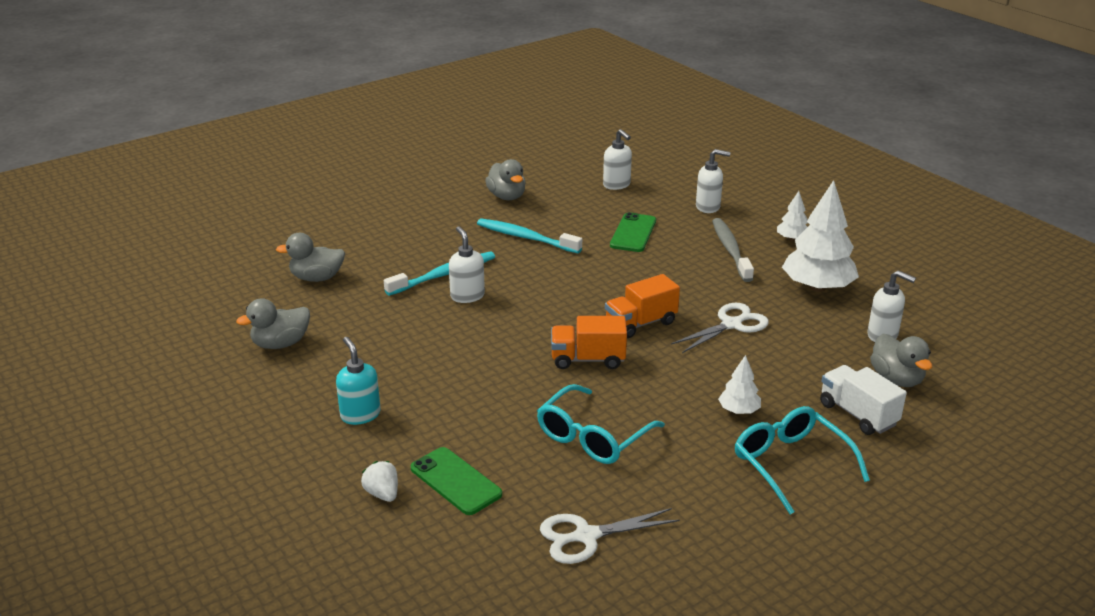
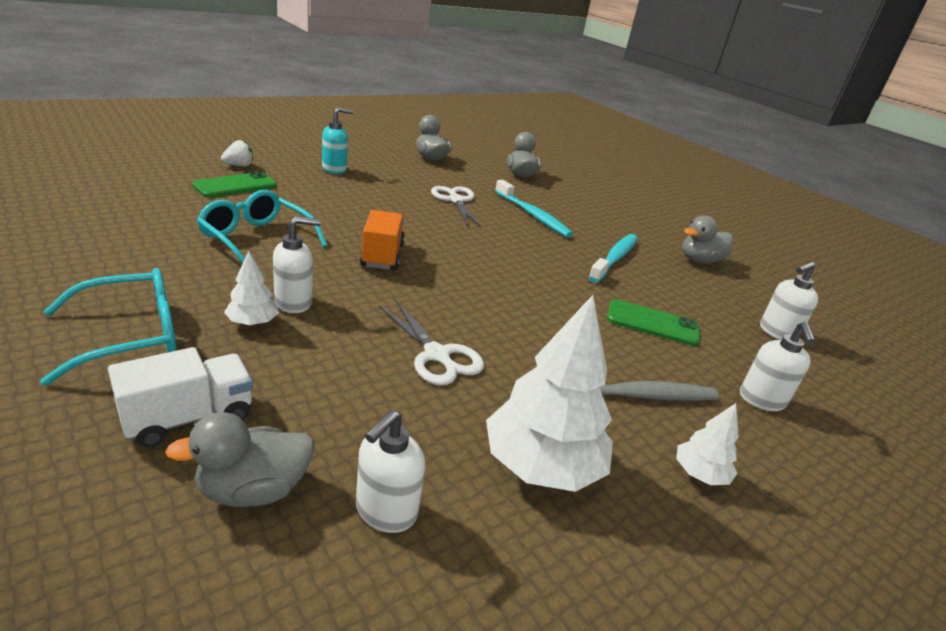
camera: 85 degrees right, 0 degrees up
(467, 296) = (497, 220): white soap dispenser -> white soap dispenser (294, 302)
(586, 536) = (126, 217): white scissors -> white scissors (456, 200)
(640, 323) = (445, 294): orange truck -> none

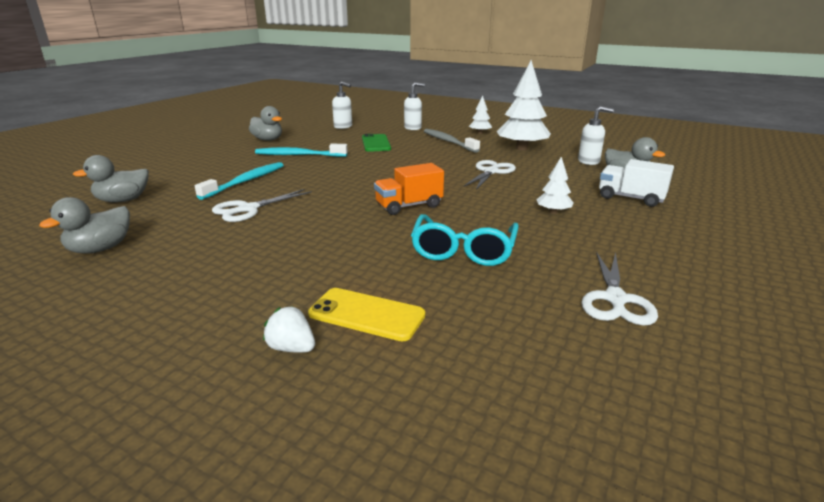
camera: 110 degrees left, 5 degrees down
(86, 253) = (615, 299): none -> white scissors
(130, 336) = (629, 233): turquoise glasses -> none
(235, 185) = (366, 315): green phone -> yellow phone
(294, 302) = (514, 210): white soap dispenser -> none
(334, 169) = (221, 284): turquoise soap dispenser -> none

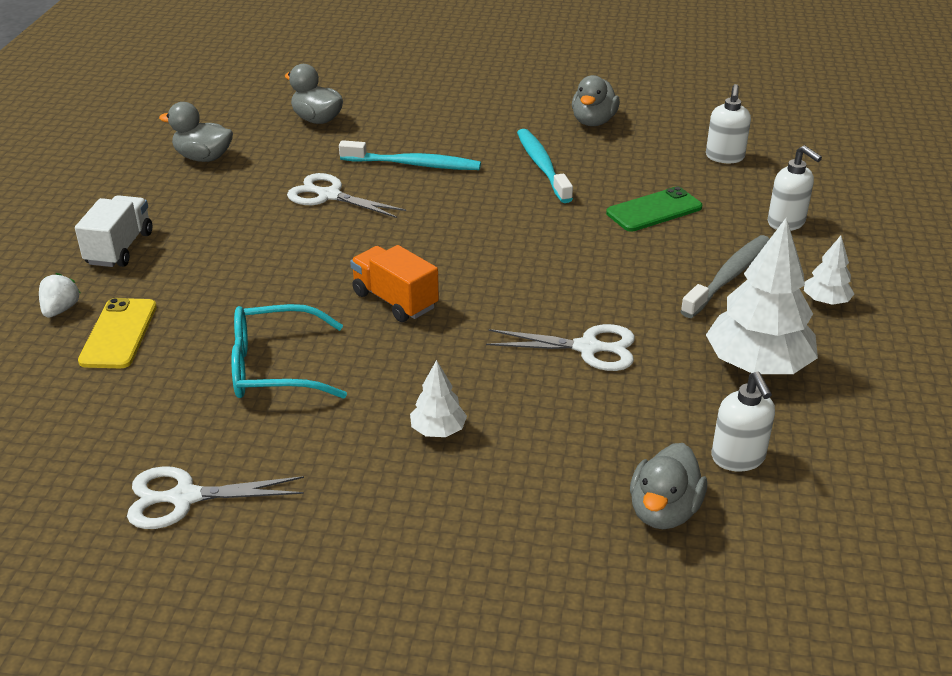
camera: 70 degrees right, 10 degrees up
(630, 198) = (548, 515): white truck -> white truck (119, 248)

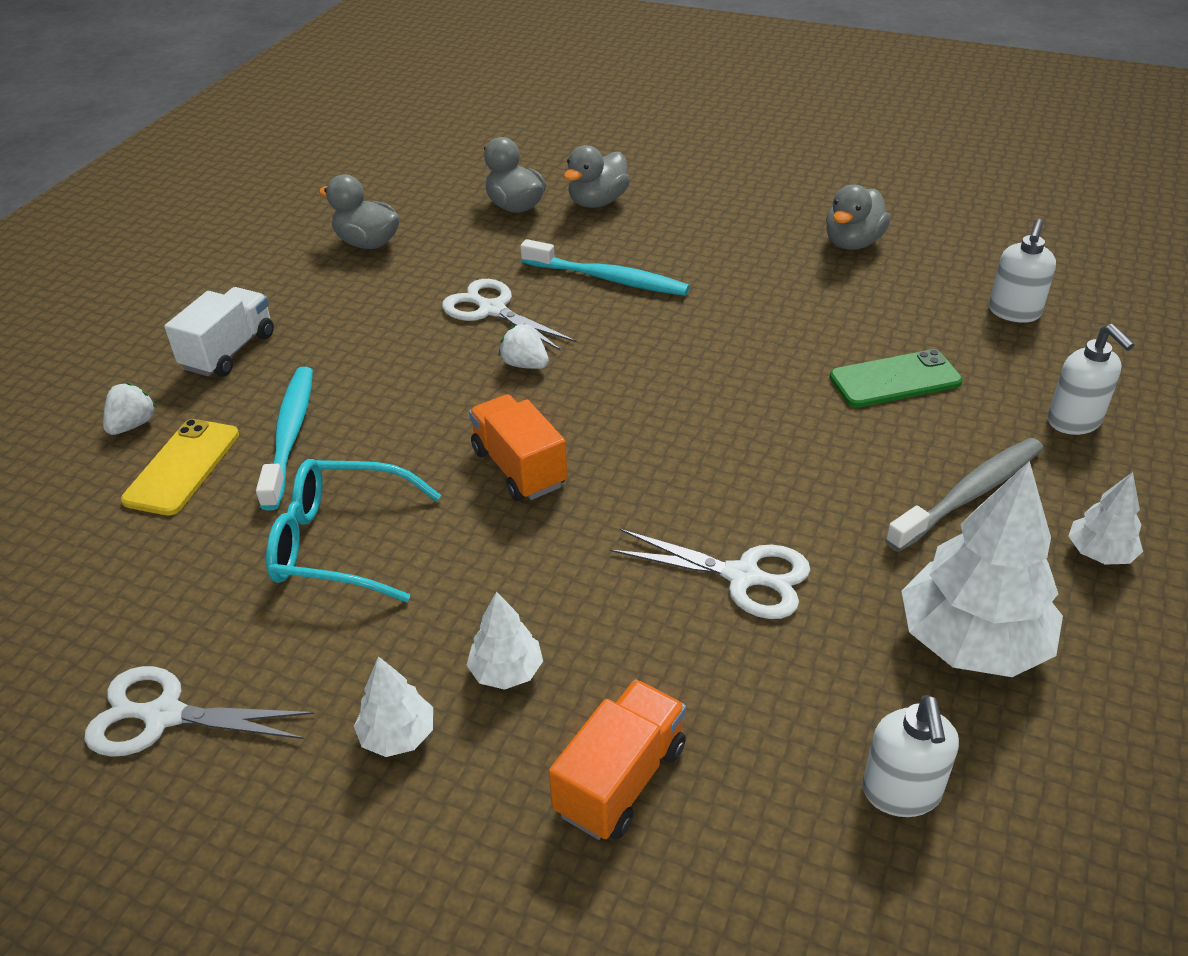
camera: 15 degrees right, 5 degrees up
(371, 231) = (525, 364): none -> white strawberry
(373, 481) = (398, 735): none -> white tree
(542, 166) = (767, 298): turquoise toothbrush -> turquoise toothbrush (290, 435)
(546, 481) = (620, 779): none -> orange truck
(663, 511) = (768, 862): grey duck -> grey duck (597, 202)

